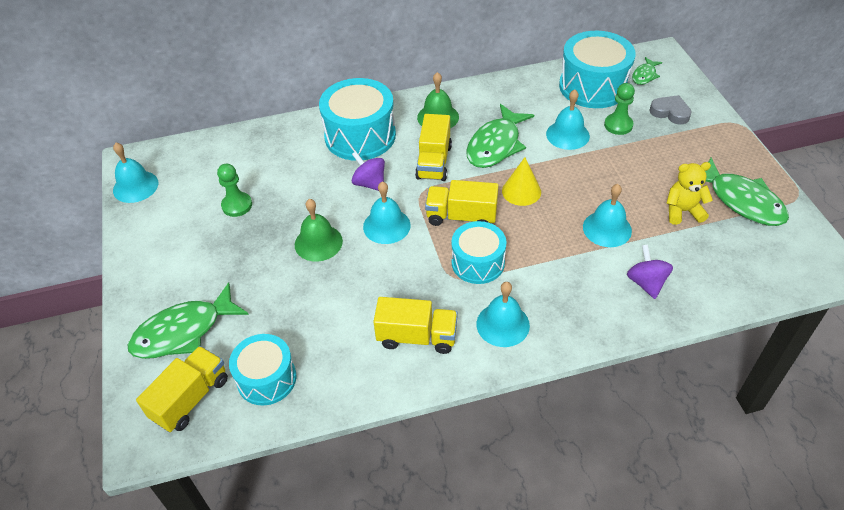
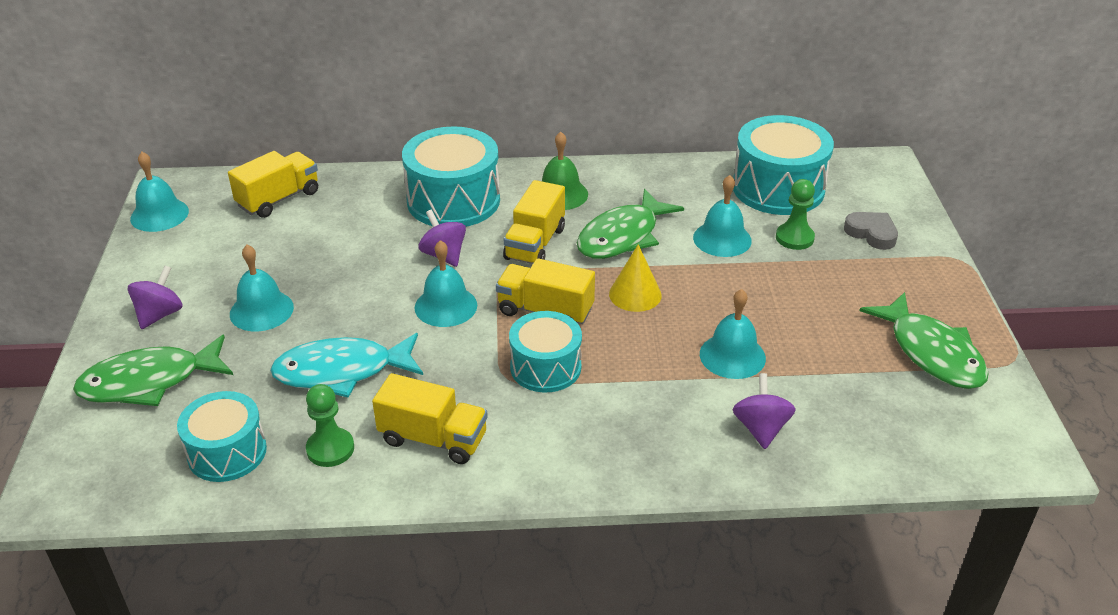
camera: 10 degrees right, 10 degrees down
(169, 273) = (160, 314): none -> purple spinning top
(190, 398) = (127, 457): yellow truck -> yellow truck (278, 199)
(237, 205) = (271, 254): green pawn -> green pawn (330, 449)
(318, 242) = (353, 311): green bell -> none
(328, 295) = (342, 371): none -> turquoise fish
(503, 324) = (549, 444): turquoise bell -> turquoise bell (261, 310)
(644, 75) = (853, 185): green fish -> none
(682, 211) = (844, 352): yellow teddy bear -> none

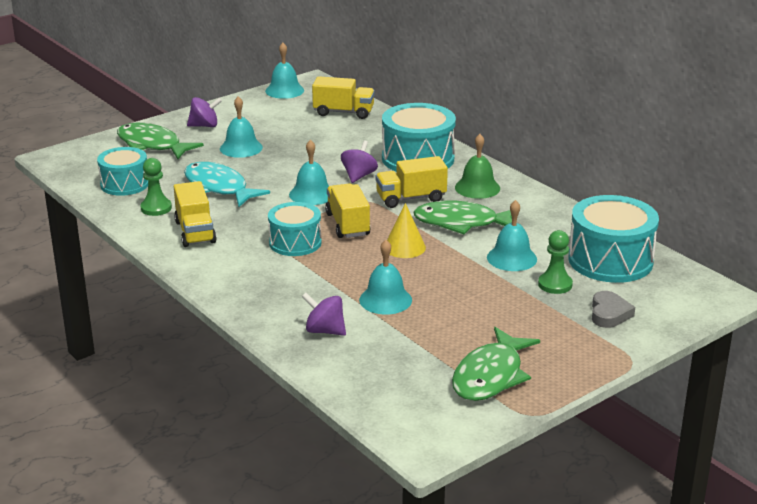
camera: 55 degrees right, 10 degrees down
(761, 428) = (325, 331): purple spinning top -> purple spinning top turned 120 degrees counterclockwise

